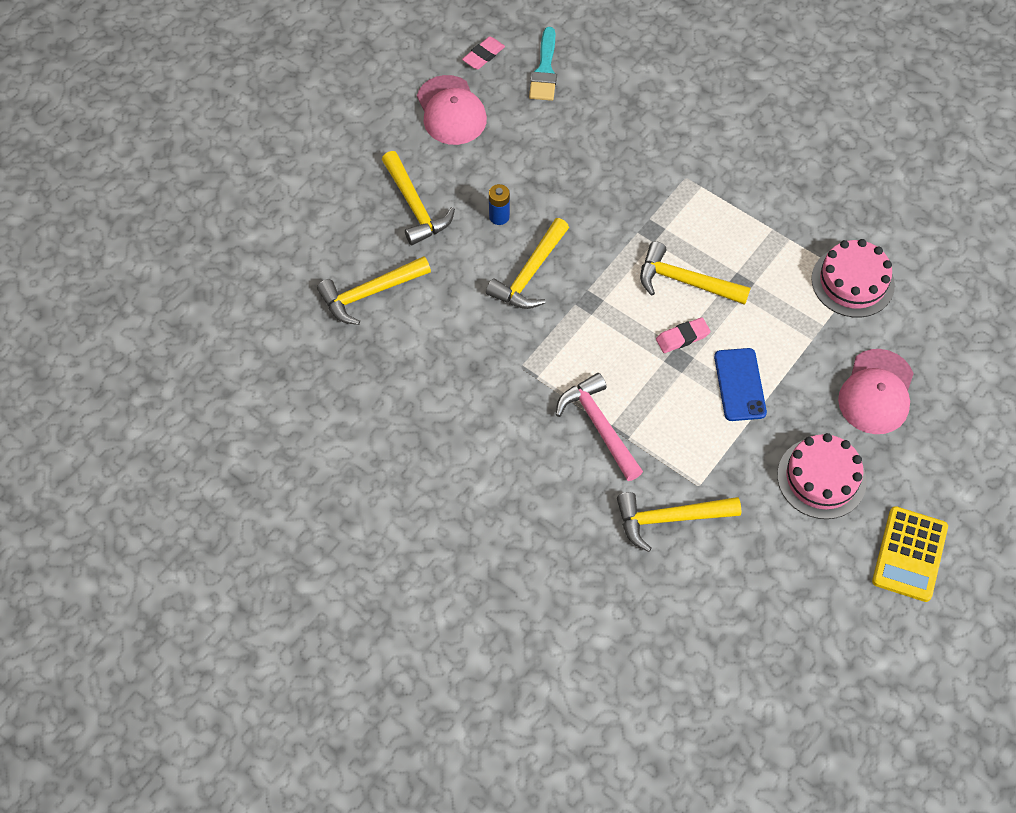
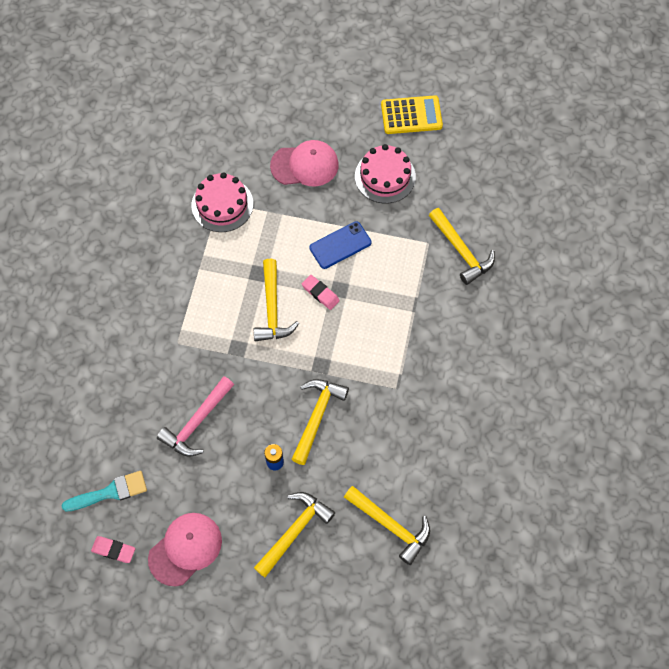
camera: 115 degrees left, 5 degrees up
(530, 274) = (317, 416): yellow hammer -> yellow hammer turned 75 degrees counterclockwise
(599, 426) = (417, 319): pink hammer -> pink hammer (197, 422)

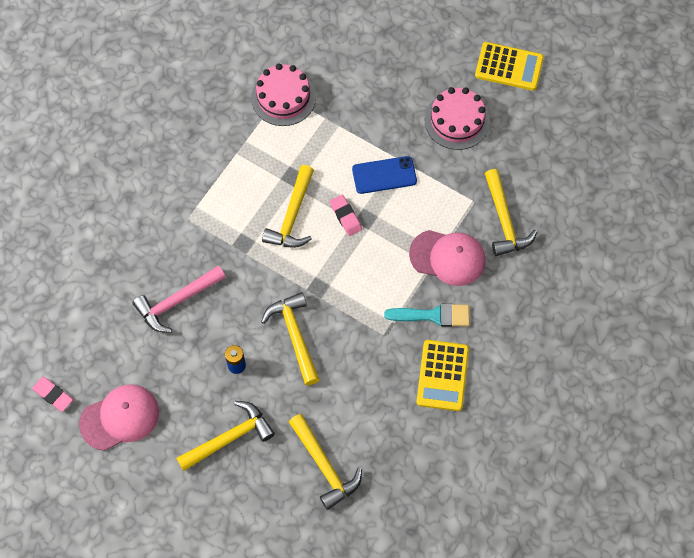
camera: 20 degrees right, 0 degrees up
(110, 492) = (70, 339): turquoise brush -> turquoise brush (433, 315)
(305, 165) = (380, 84): pink cap -> pink cap (448, 257)
(317, 416) = (294, 335): yellow hammer -> yellow hammer turned 60 degrees counterclockwise
(462, 406) = (442, 375): none -> yellow calculator

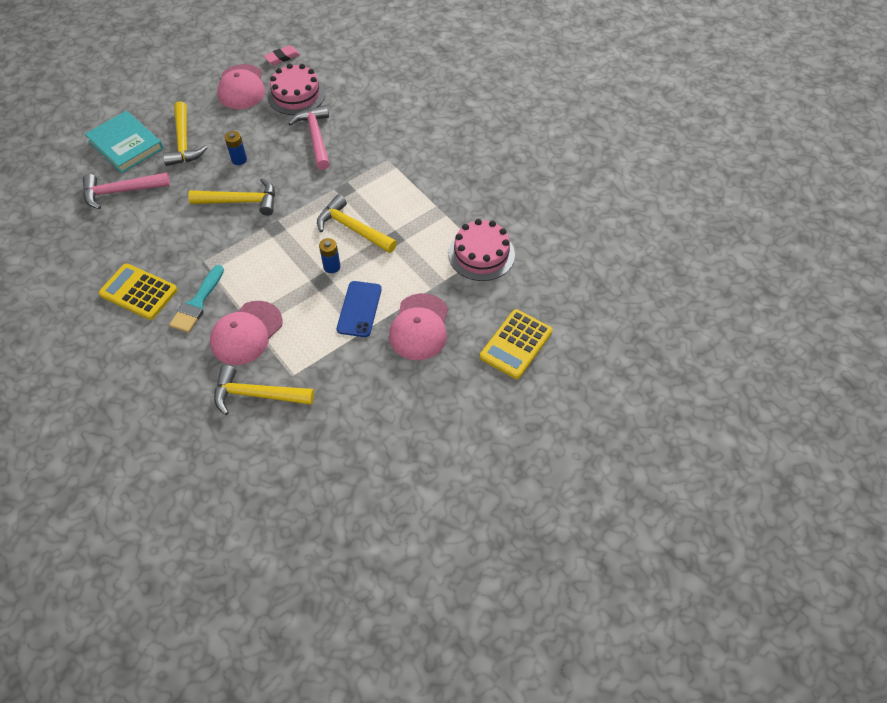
camera: 110 degrees right, 10 degrees down
(255, 501) = (125, 145): none -> turquoise book
(325, 466) = (121, 191): yellow hammer -> pink hammer
(345, 216) = (332, 266): pink eraser -> blue battery
(384, 121) = (419, 327): none -> pink cap
(457, 120) = (391, 391): pink cake -> pink cake (296, 95)
(509, 67) = (436, 467): yellow calculator -> yellow calculator (516, 344)

